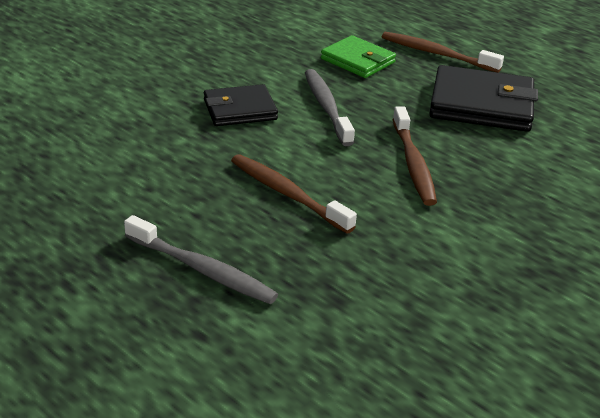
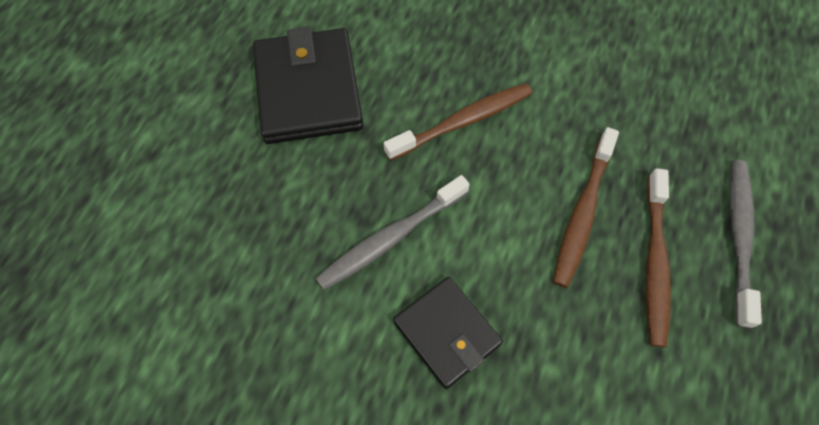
camera: 110 degrees left, 30 degrees up
(358, 61) = (252, 243): green wallet -> none
(436, 54) = (196, 161): brown toothbrush -> brown toothbrush (654, 262)

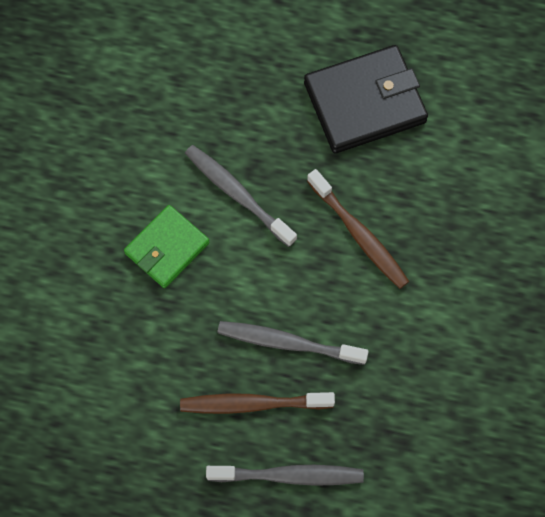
camera: 80 degrees right, 5 degrees up
(447, 333) = (167, 248): black wallet -> green wallet
(582, 213) = (288, 343): brown toothbrush -> grey toothbrush

